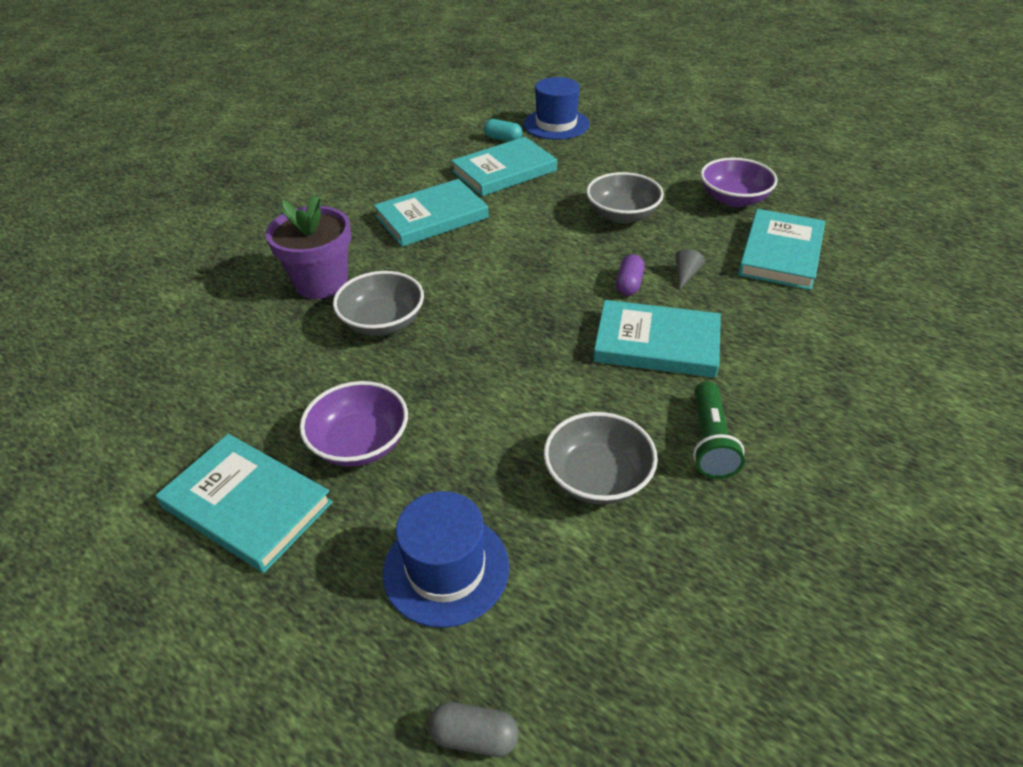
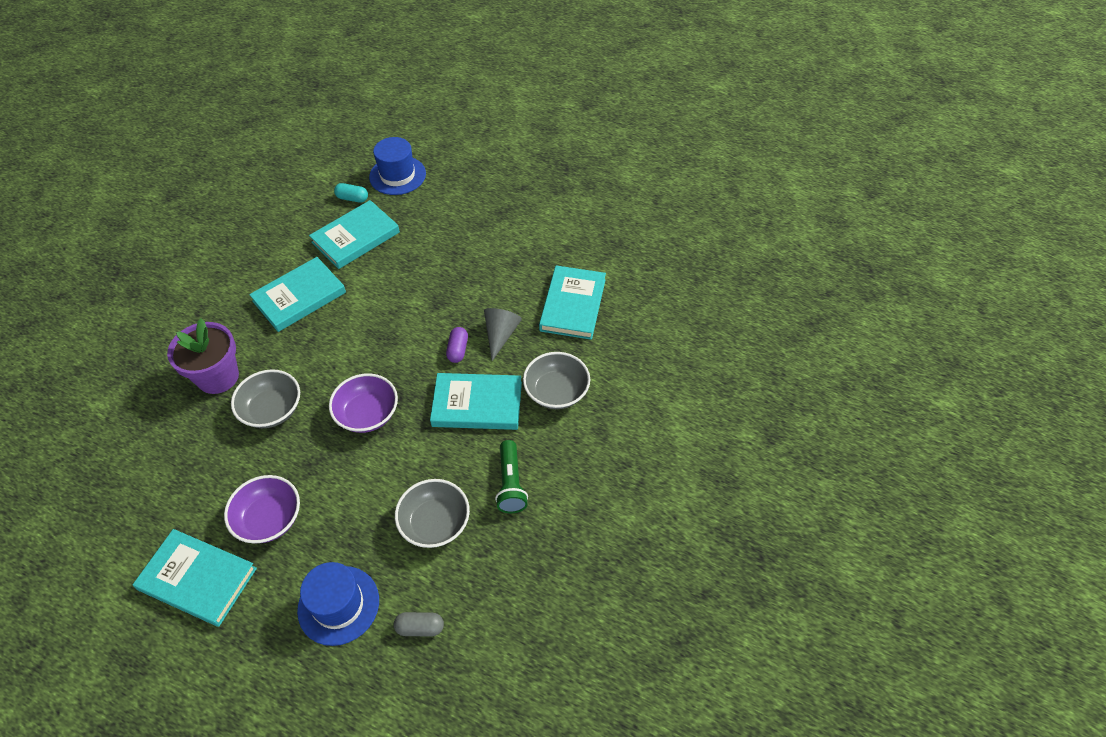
camera: 10 degrees left, 10 degrees up
(474, 736) = (364, 708): grey capsule -> grey capsule (420, 628)
(622, 215) = (453, 277): grey bowl -> grey bowl (556, 391)
(685, 274) = (500, 335): grey cone -> grey cone, size x1.70
(733, 199) = (541, 250): purple bowl -> purple bowl (367, 414)

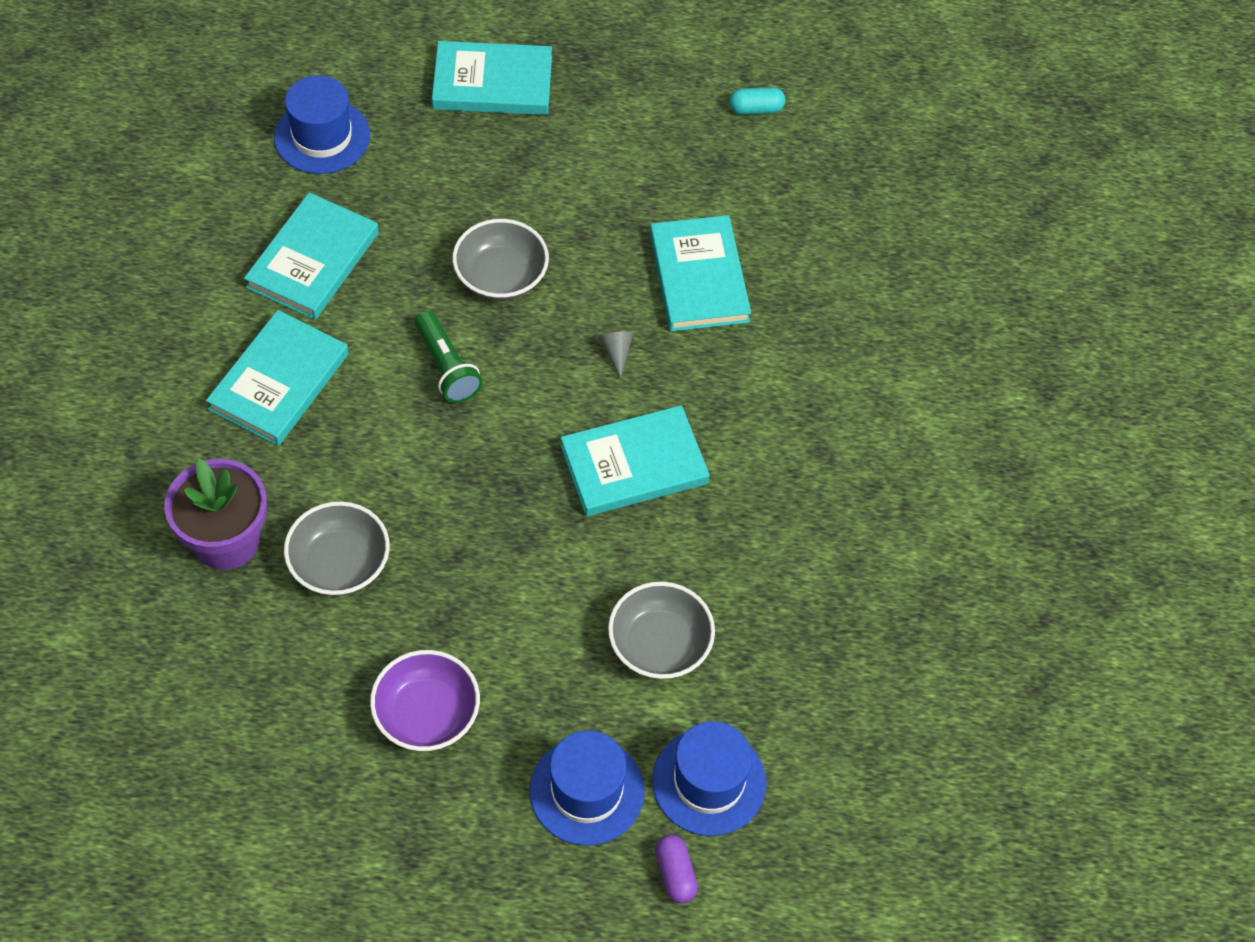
camera: 25 degrees left, 5 degrees up
(197, 579) = (373, 824): turquoise book -> turquoise book (492, 83)
(352, 198) = (270, 196): turquoise capsule -> turquoise capsule (756, 109)
(367, 414) = (484, 527): purple bowl -> none
(420, 628) = (709, 782): grey capsule -> blue hat
(458, 350) = (565, 394): purple capsule -> purple capsule (675, 874)
(500, 335) = (616, 353): grey cone -> grey cone, size x0.59
(511, 484) = (735, 561): green flashlight -> green flashlight (447, 367)
(556, 391) = (736, 413): grey bowl -> grey bowl (501, 277)

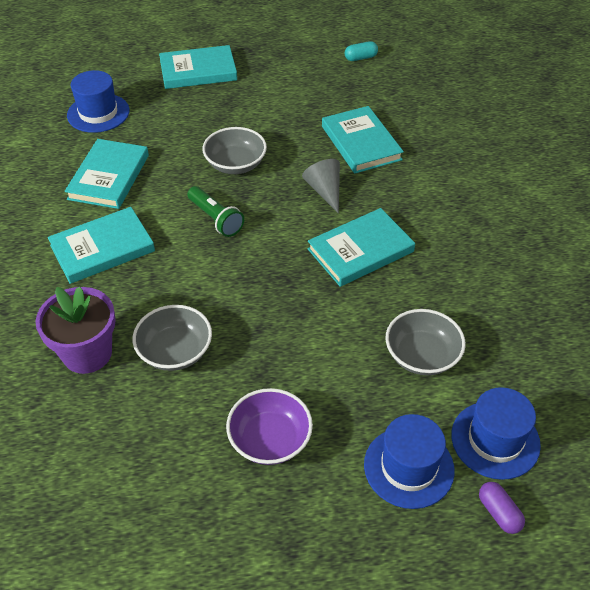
camera: 10 degrees left, 10 degrees down
(279, 381) = (102, 248): turquoise book -> turquoise book turned 45 degrees clockwise
(616, 353) = (325, 191): grey cone -> grey cone, size x1.70

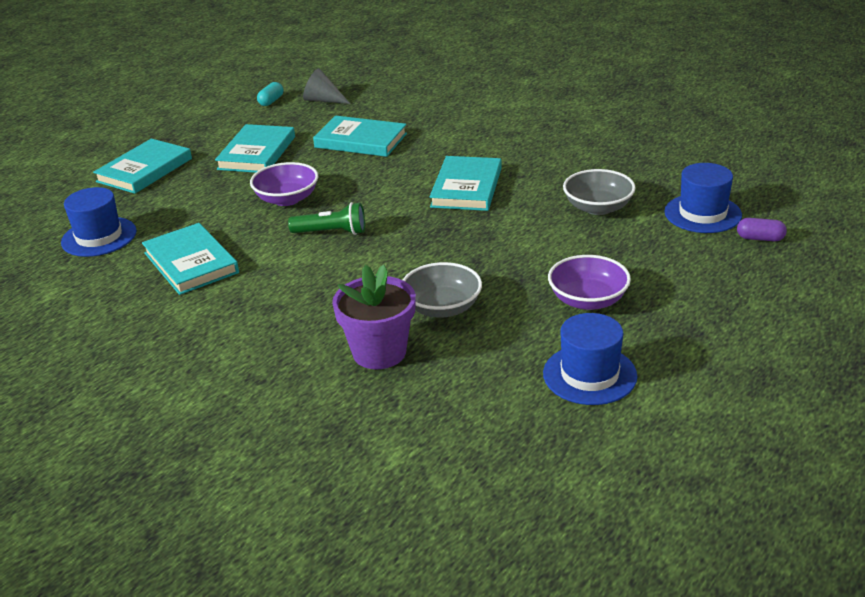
camera: 45 degrees left, 15 degrees down
(102, 248) = (271, 299): turquoise book -> turquoise book (256, 153)
(235, 164) = (287, 199): grey bowl -> purple bowl
(325, 191) = (384, 175): grey cone -> grey cone (323, 100)
(408, 467) = (684, 255): blue hat -> blue hat (589, 375)

